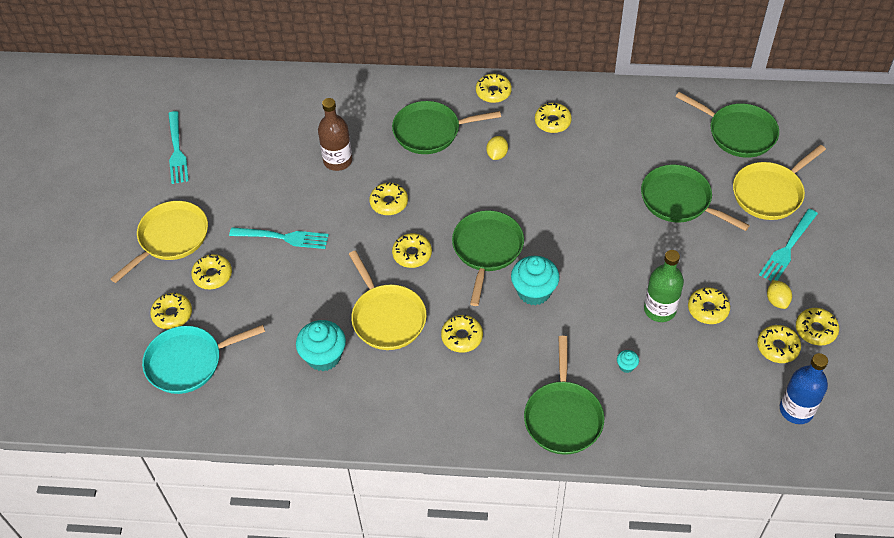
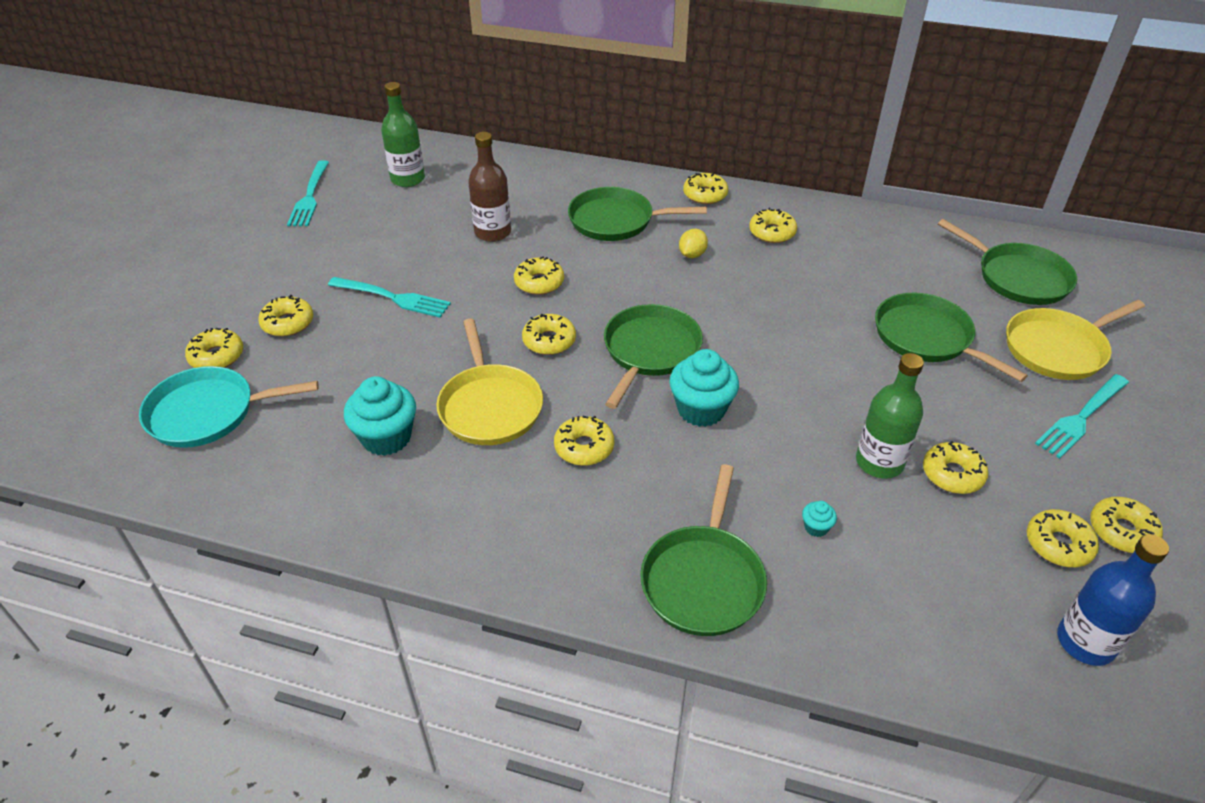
camera: 10 degrees right, 10 degrees down
(171, 238) = (258, 277): yellow pan -> none
(250, 117) = (408, 179): none -> green bottle
(777, 301) = (1061, 481): yellow lemon -> none

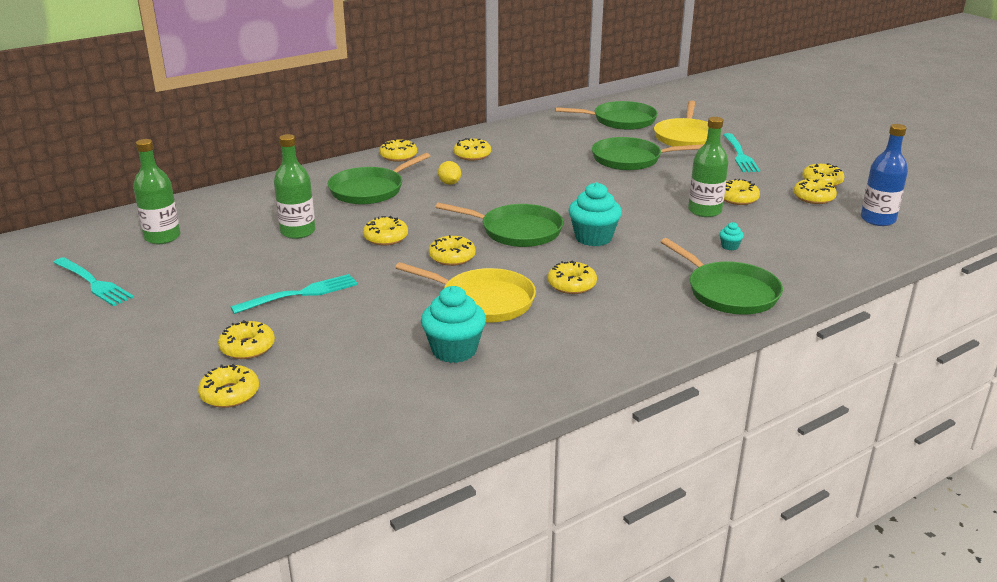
camera: 50 degrees left, 15 degrees down
(207, 413) = (297, 420): turquoise pan -> none
(492, 232) = (298, 232): brown bottle -> green bottle
(650, 351) = (517, 231): green pan -> green pan turned 135 degrees clockwise

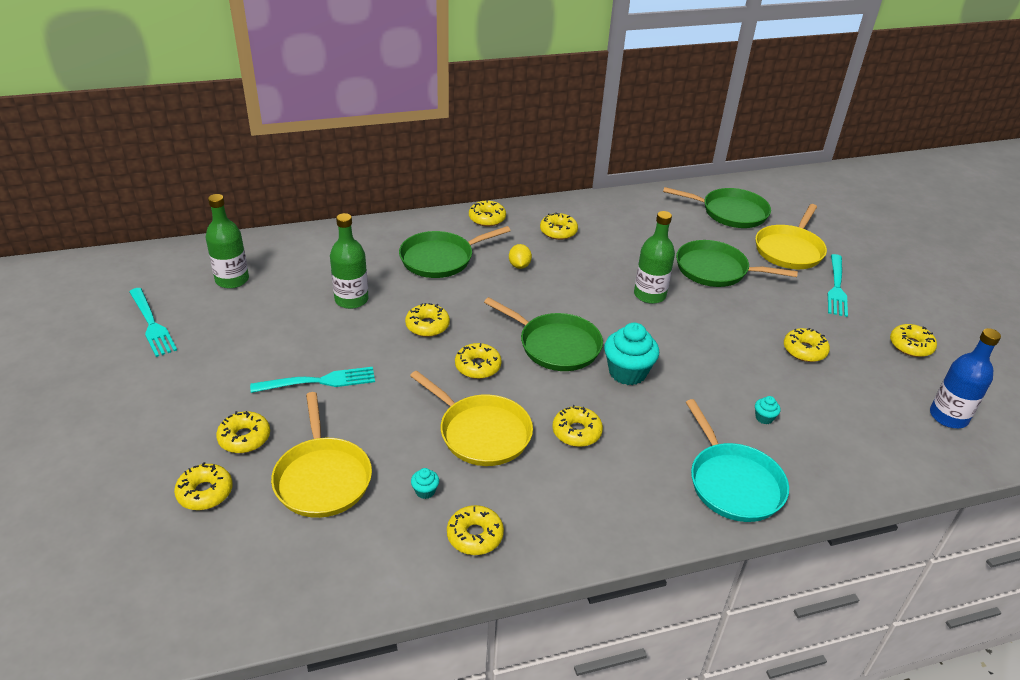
camera: 15 degrees right, 10 degrees up
(346, 360) = (322, 478): none -> yellow pan
(454, 350) = (425, 491): turquoise cupcake -> turquoise cupcake, size x0.44
(704, 211) = (760, 361): green bottle -> green bottle (649, 295)
(729, 292) = (733, 483): green pan -> turquoise pan
(813, 197) = (890, 367): yellow donut -> yellow donut (475, 535)

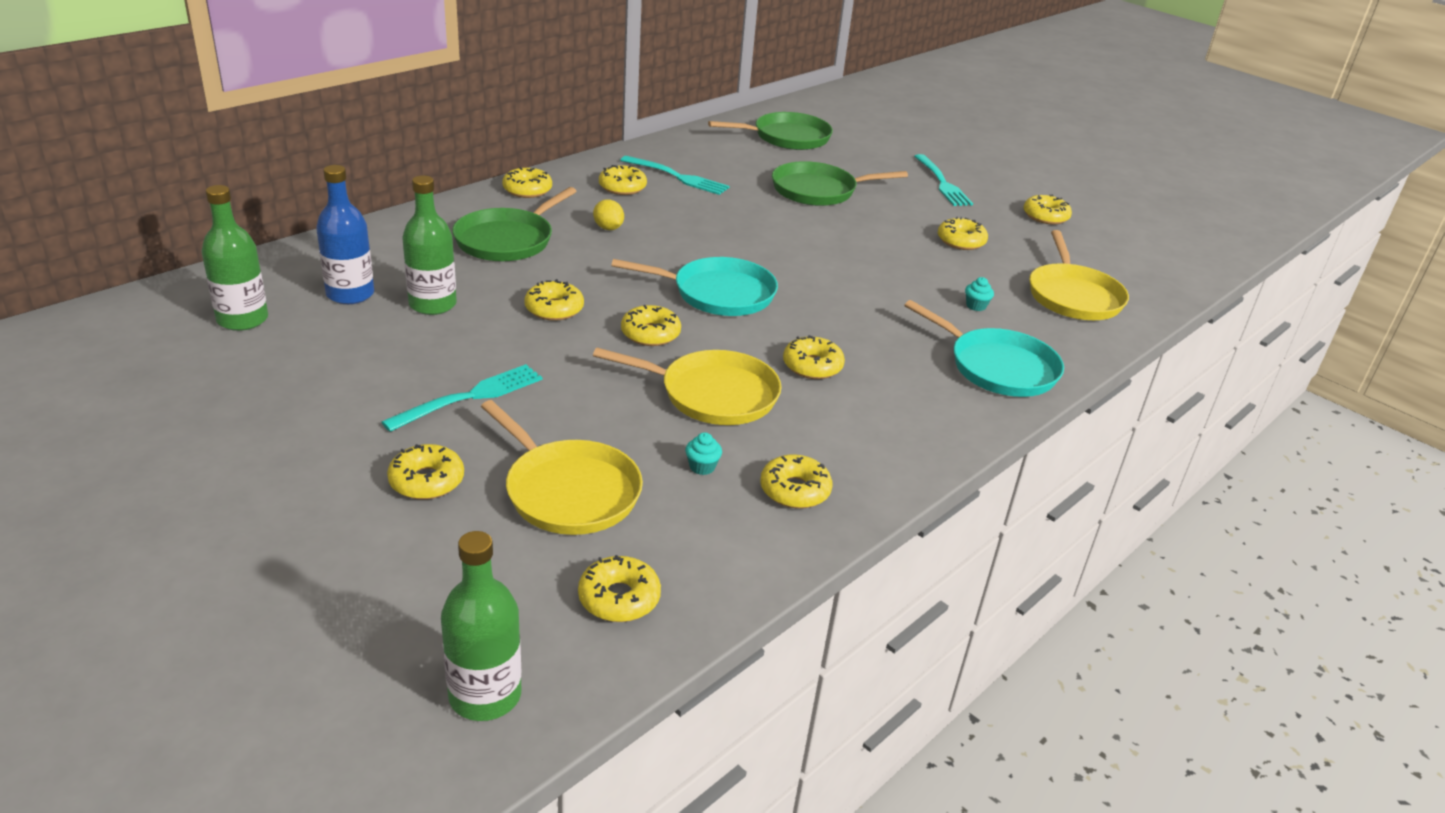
camera: 30 degrees left, 5 degrees down
(152, 324) = (165, 395): turquoise fork -> turquoise fork (677, 177)
(205, 492) = (428, 553): yellow donut -> yellow donut (619, 598)
(556, 345) = (718, 294): green pan -> turquoise pan
(627, 372) = (814, 300): turquoise cupcake -> none
(649, 295) = (773, 226): green bottle -> green bottle (485, 695)
(789, 250) = (872, 160): yellow pan -> yellow pan (1073, 296)
(948, 416) = (1123, 265): blue bottle -> blue bottle (350, 294)

